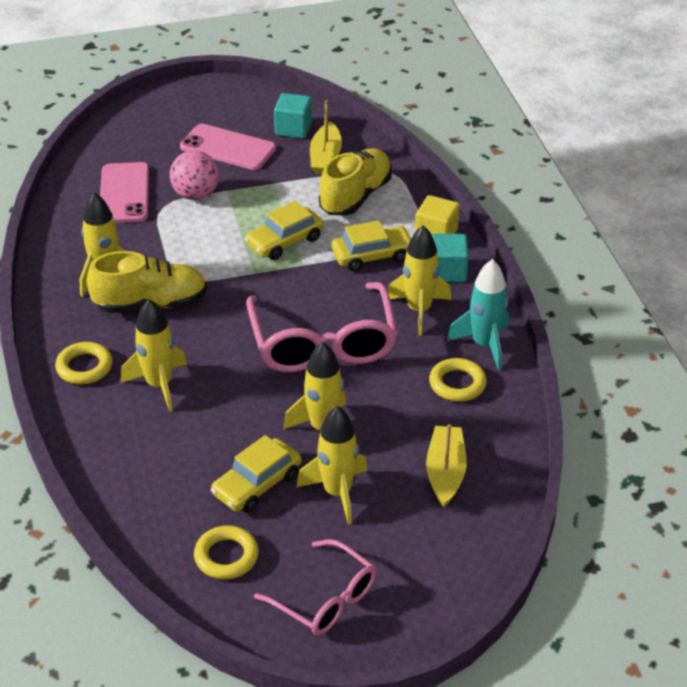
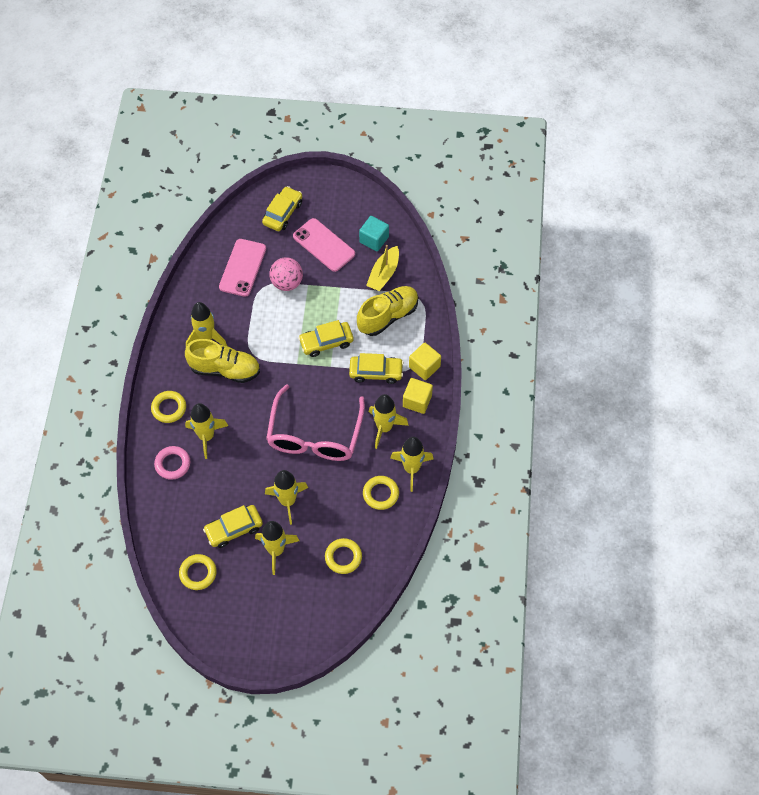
camera: 20 degrees right, 20 degrees up
(120, 431) = (172, 464): none -> pink ring
(154, 130) = (282, 213): none -> yellow car
(324, 598) = (239, 619): pink glasses -> none
(445, 472) = (343, 557): yellow boat -> yellow ring
(447, 271) = (417, 401): turquoise cube -> yellow cube
(484, 345) = (411, 469): turquoise rocket -> yellow rocket

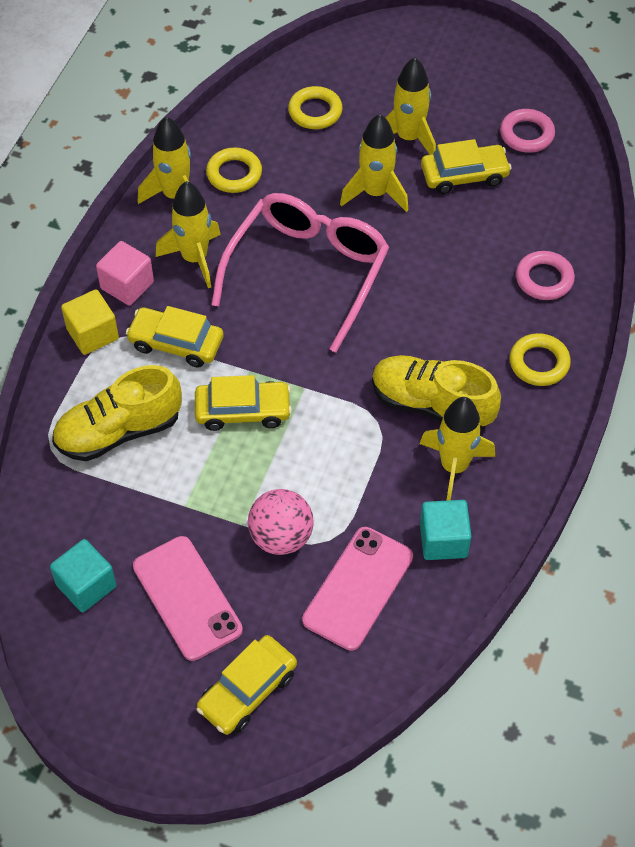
camera: 165 degrees left, 5 degrees down
(198, 573) = (526, 134): yellow ring -> pink ring
(205, 299) = (443, 540): none -> turquoise cube
(206, 436) = (483, 307): yellow rocket -> none
(383, 274) = (95, 511): yellow boat -> none
(417, 401) = (127, 285): yellow cube -> pink cube

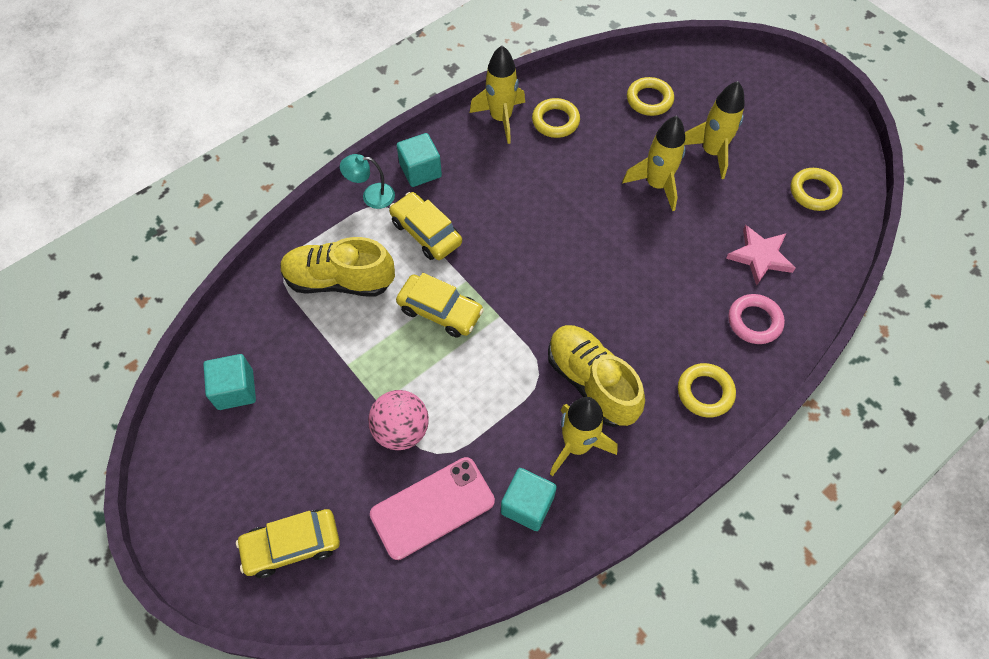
camera: 30 degrees right, 5 degrees up
(92, 334) = (371, 196): yellow cube -> turquoise lamp
(127, 285) = (420, 171): pink cube -> turquoise cube
(187, 598) = (299, 441): pink phone -> none
(195, 259) = (483, 173): yellow rocket -> none
(307, 273) = (560, 224): pink glasses -> none
(464, 175) = (739, 203): yellow car -> none
(513, 217) = (760, 256): none -> pink star
(526, 134) = (814, 192): pink ring -> yellow ring

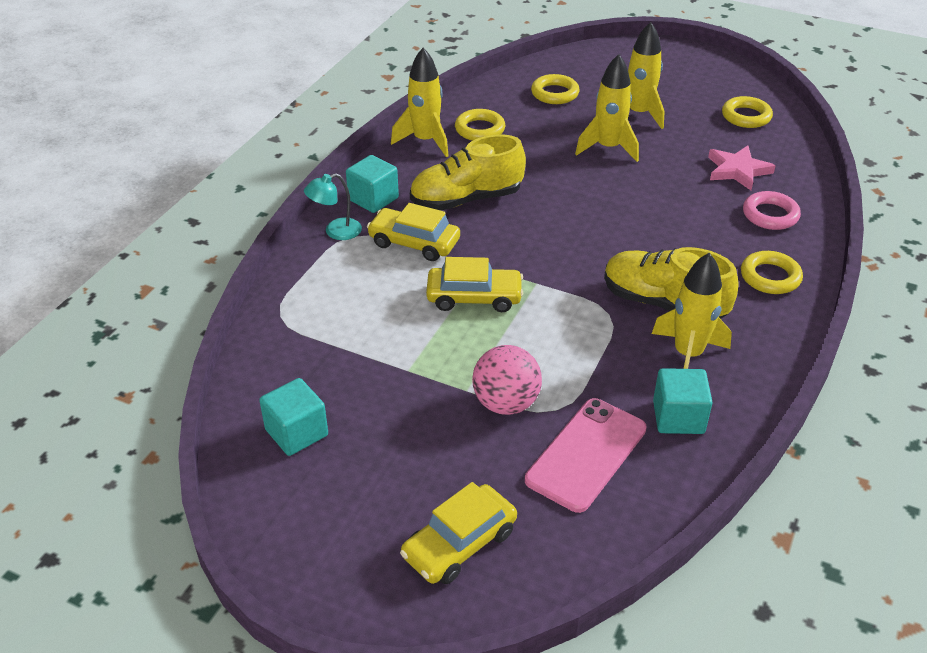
camera: 25 degrees left, 20 degrees down
(339, 280) = (350, 306): yellow shoe -> yellow shoe (466, 199)

